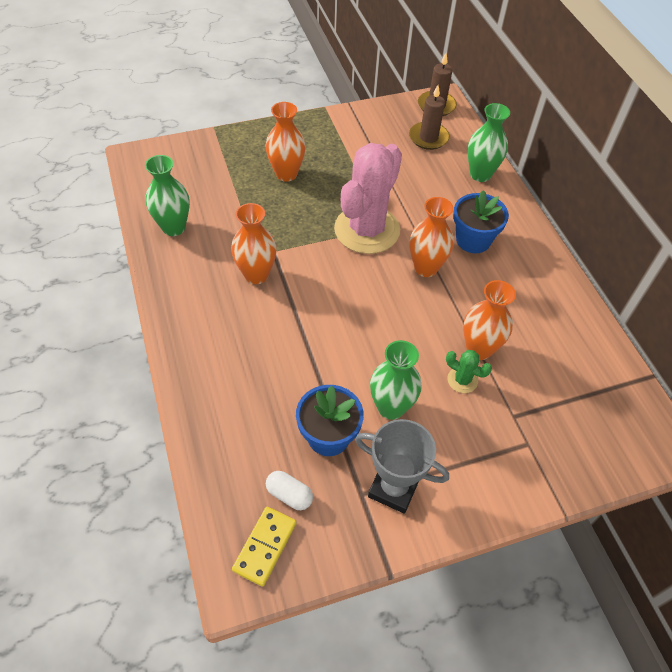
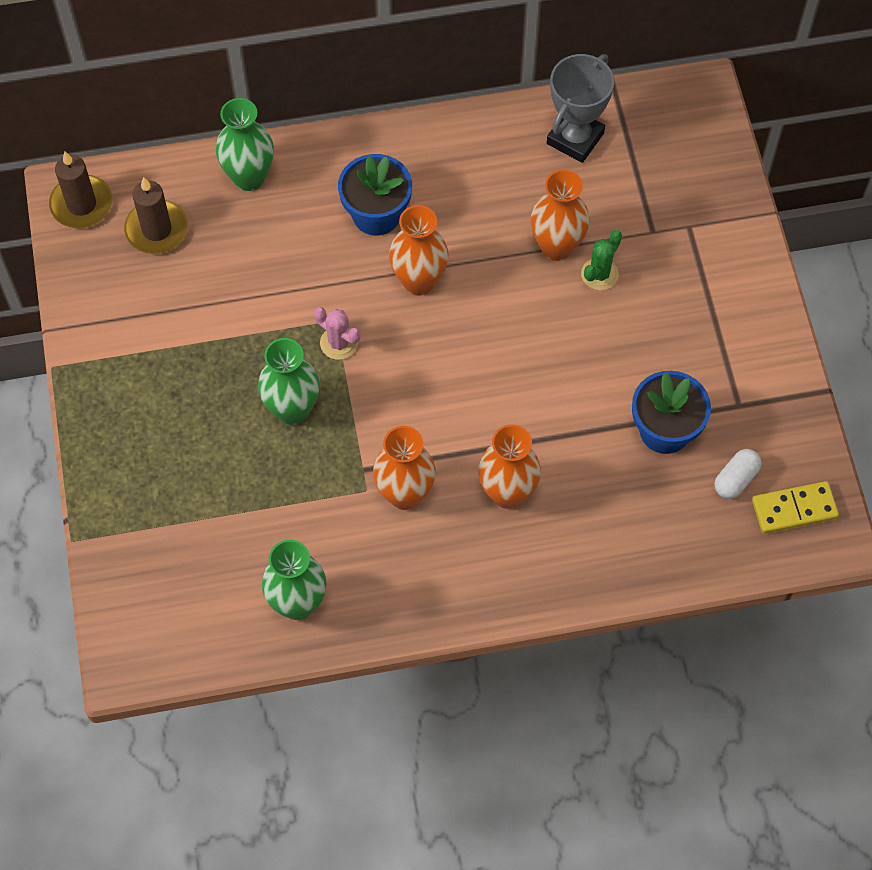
camera: 80 degrees left, 10 degrees up
(265, 546) = (794, 509): yellow domino -> yellow domino turned 45 degrees counterclockwise
(286, 174) = (205, 438): orange vase -> orange vase (507, 493)
(367, 230) = (339, 343): pink cactus -> pink cactus, size x0.40
(391, 407) = (631, 358): green vase -> green vase (292, 409)
(393, 488) = (734, 371): grey trophy -> grey trophy (575, 138)

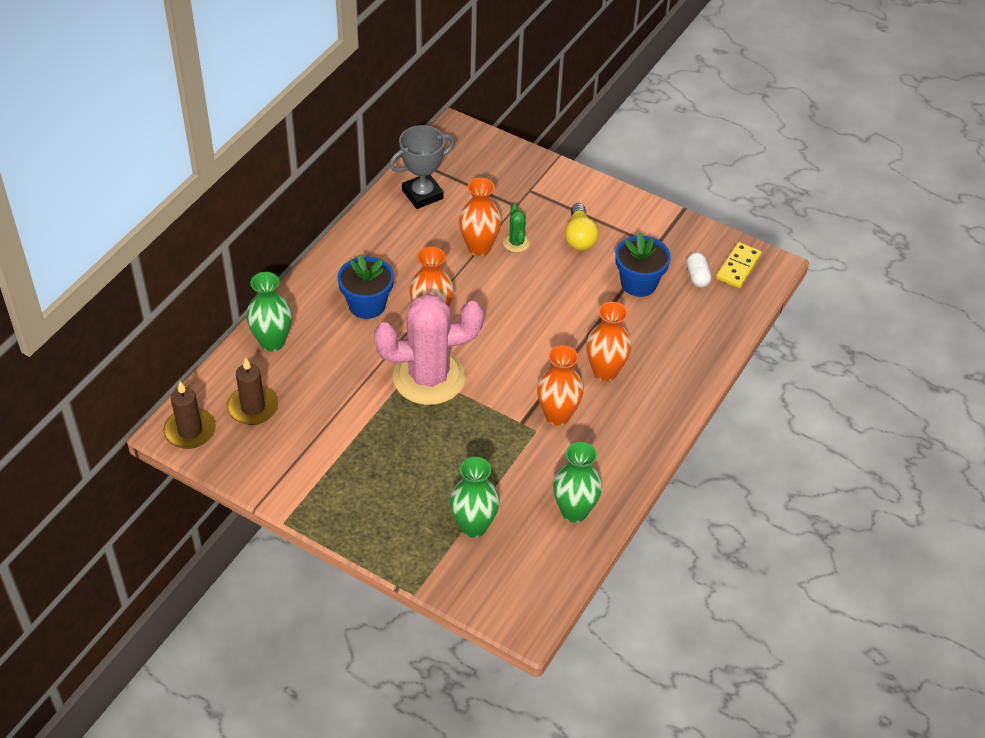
camera: 50 degrees left, 15 degrees down
(292, 409) = (447, 428): green vase -> green vase (473, 526)
(339, 343) = (429, 377): pink cactus -> pink cactus, size x2.49
(575, 138) = (422, 194): grey trophy -> grey trophy turned 75 degrees clockwise
(671, 325) = (579, 237): none -> yellow light bulb

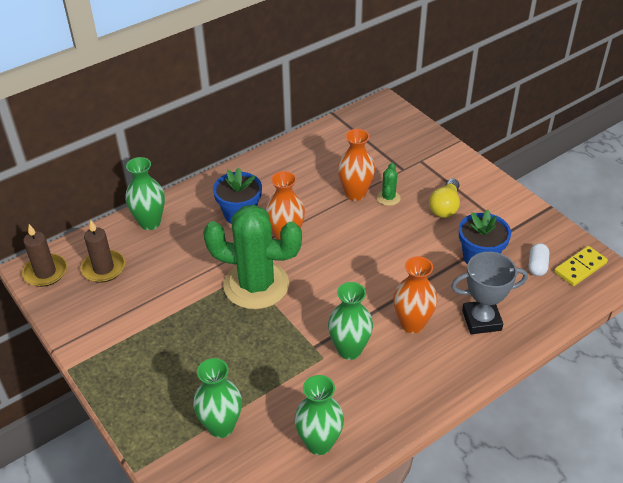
camera: 25 degrees right, 5 degrees down
(422, 194) = (331, 143): grey trophy -> grey trophy (481, 320)
(429, 377) = (256, 285): pink cactus -> green cactus
(557, 415) = (349, 350): orange vase -> green vase

